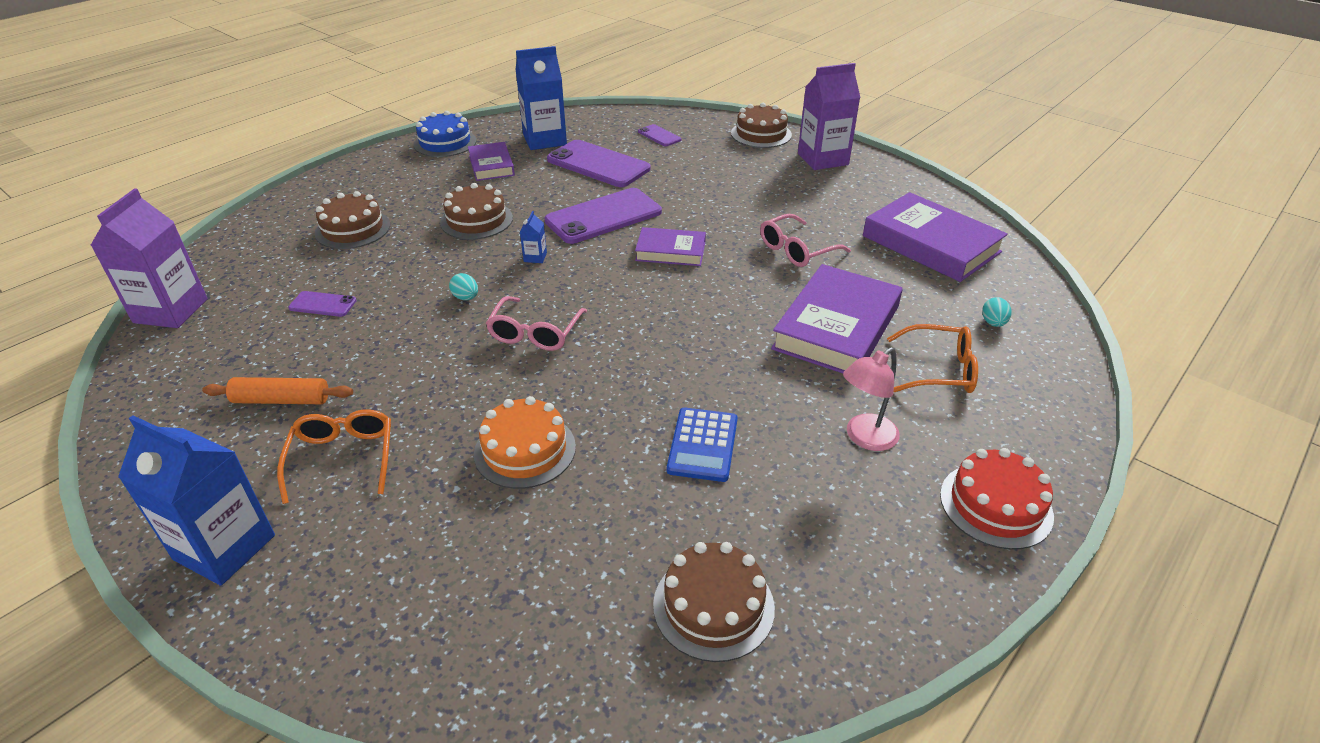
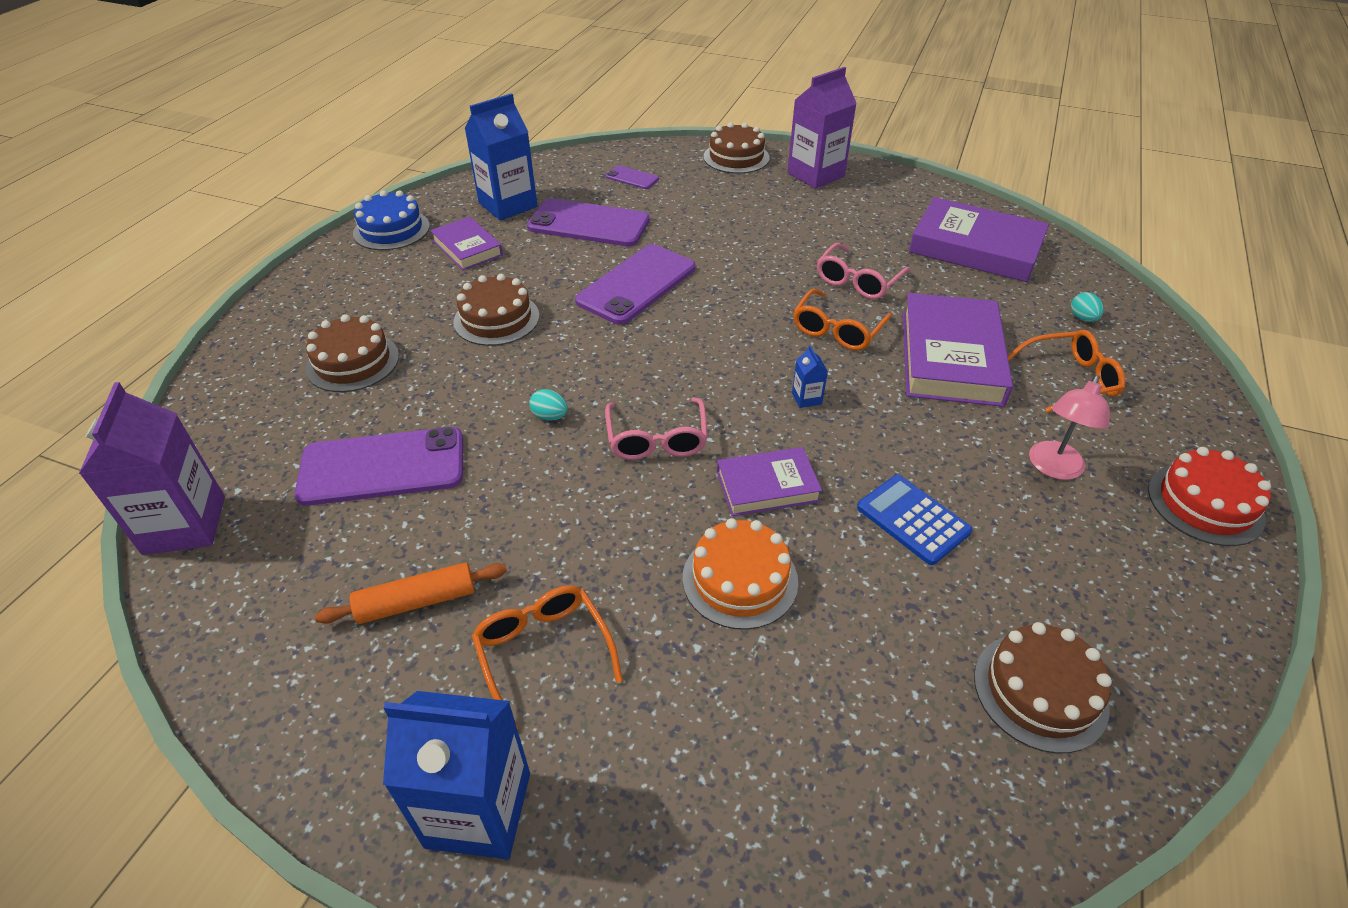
camera: 20 degrees left, 5 degrees up
(323, 304) = (382, 466): purple phone -> purple phone, size x2.10
(535, 257) = (595, 349): blue carton -> blue carton (806, 398)
(670, 251) = (734, 310): purple book -> purple book (767, 486)
(702, 445) = (913, 519): blue calculator -> blue calculator turned 150 degrees clockwise
(748, 284) = (837, 330): none -> orange glasses

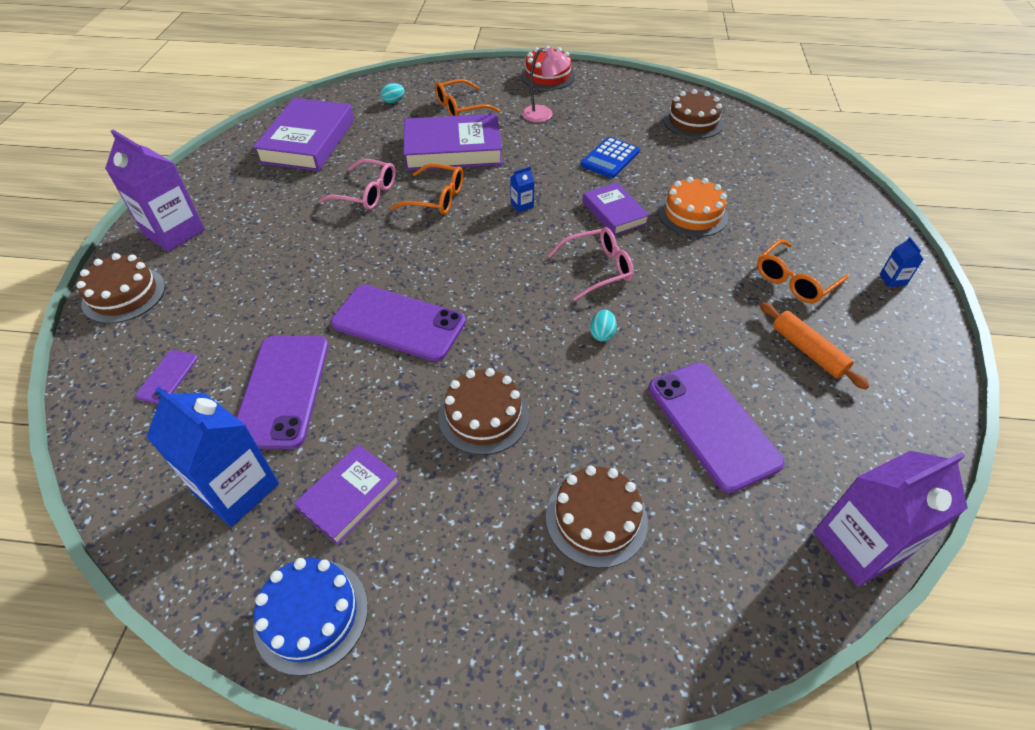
camera: 105 degrees left, 5 degrees up
(478, 809) = (892, 280): blue carton -> blue carton, size x0.42
(1070, 379) = (460, 108): orange glasses -> orange glasses turned 90 degrees counterclockwise

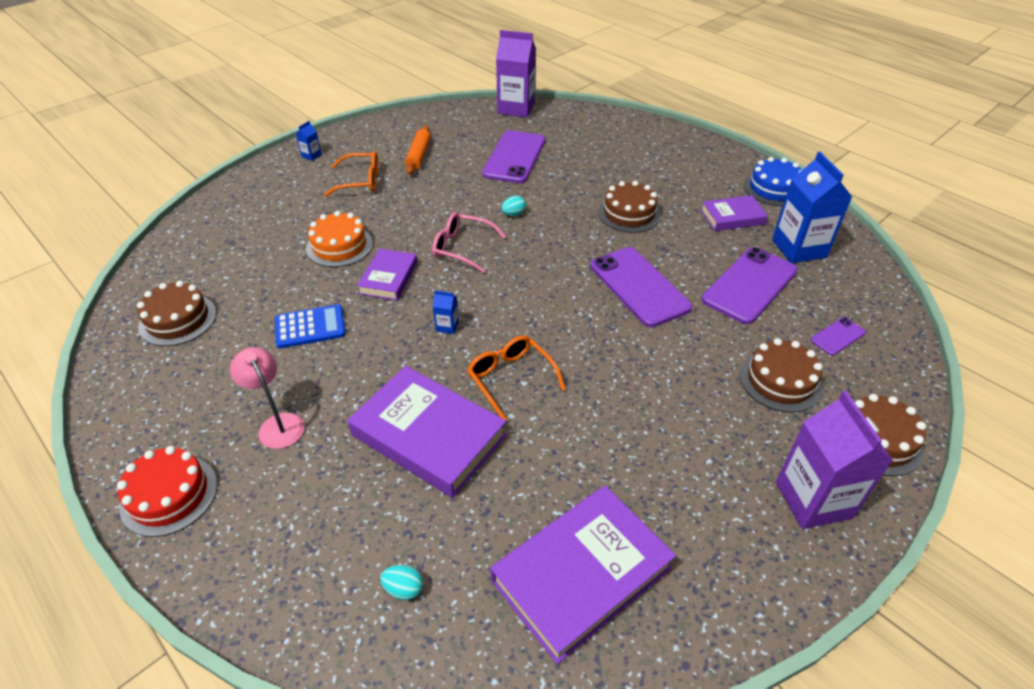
camera: 140 degrees left, 5 degrees down
(367, 193) = (572, 428): pink glasses -> none
(460, 108) = (341, 506): orange glasses -> none
(596, 518) = (613, 158): brown cake -> brown cake (780, 381)

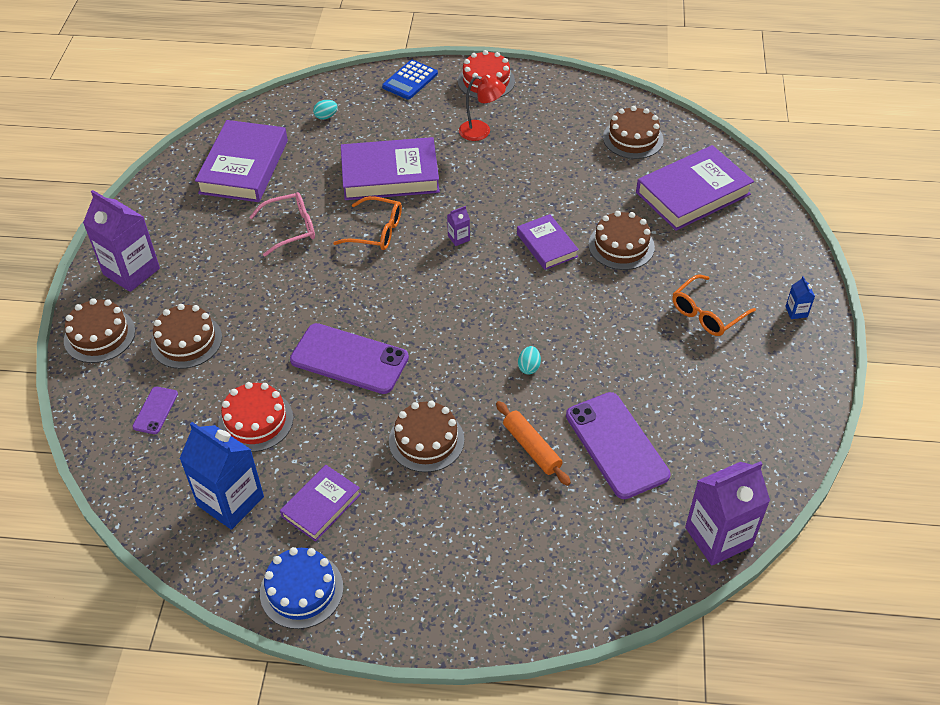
camera: 140 degrees right, 5 degrees up
(228, 249) = (693, 193): none -> purple book
(278, 424) = (481, 132): pink lamp -> red lamp
(310, 327) = (546, 183): blue calculator -> blue calculator (410, 80)
(339, 246) = (621, 246): orange cake -> brown cake
(419, 155) = (707, 380): orange rolling pin -> orange rolling pin (531, 448)
(447, 326) = (458, 238): blue carton -> purple carton
(462, 248) = (528, 304): pink glasses -> pink glasses (291, 228)
(749, 285) = (255, 421): purple phone -> red cake

